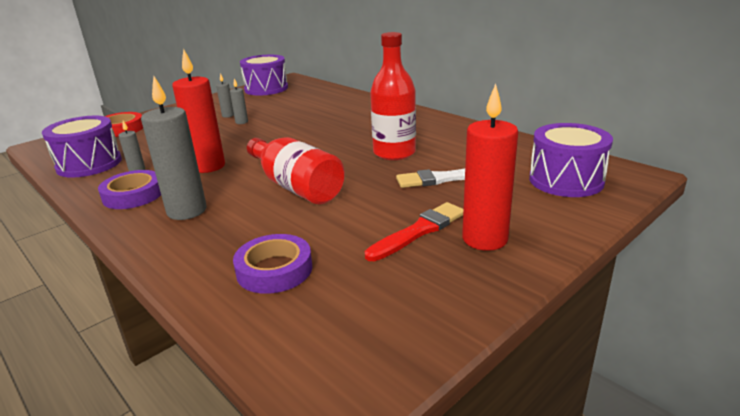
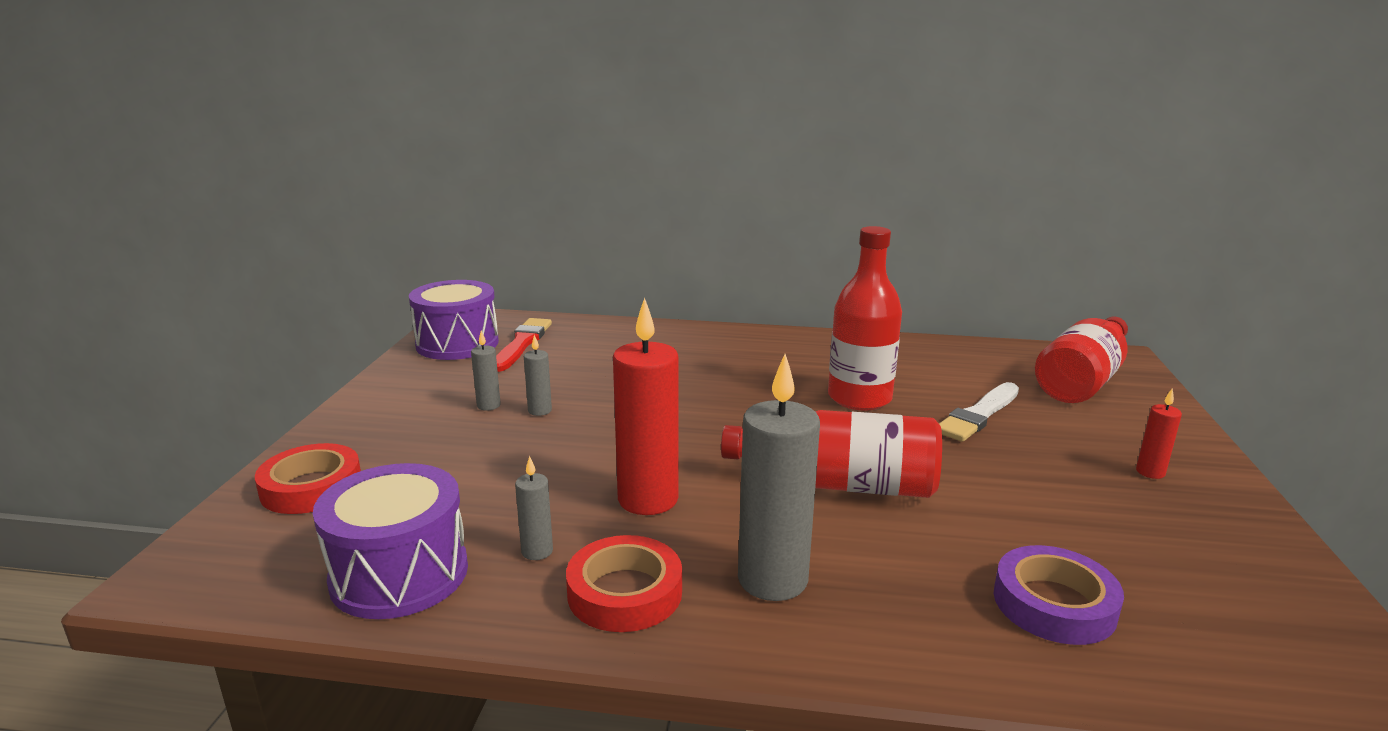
camera: 40 degrees left, 5 degrees down
(133, 195) = (625, 592): purple tape -> red tape
(419, 231) = (1083, 488): red brush -> red brush (522, 344)
(484, 239) = (1150, 472): red candle -> red candle, size x0.47
(566, 180) = (1082, 381): purple drum -> red bottle

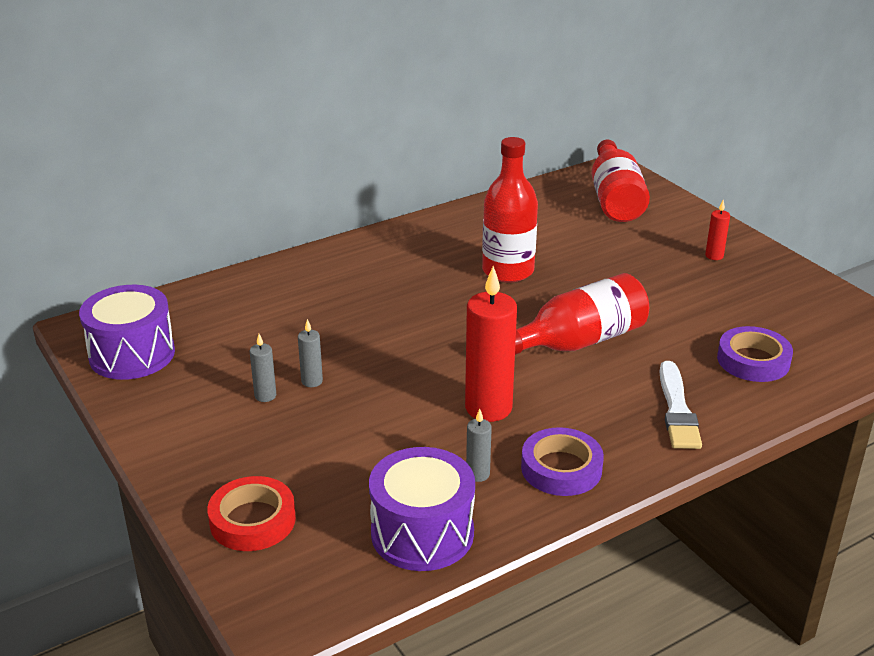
camera: 40 degrees left, 10 degrees up
(522, 344) = (191, 330): red brush -> none
(625, 592) = (561, 468): red tape -> purple tape
(772, 580) = (621, 419): grey candle -> none
(979, 415) = (590, 253): white brush -> white brush (677, 410)

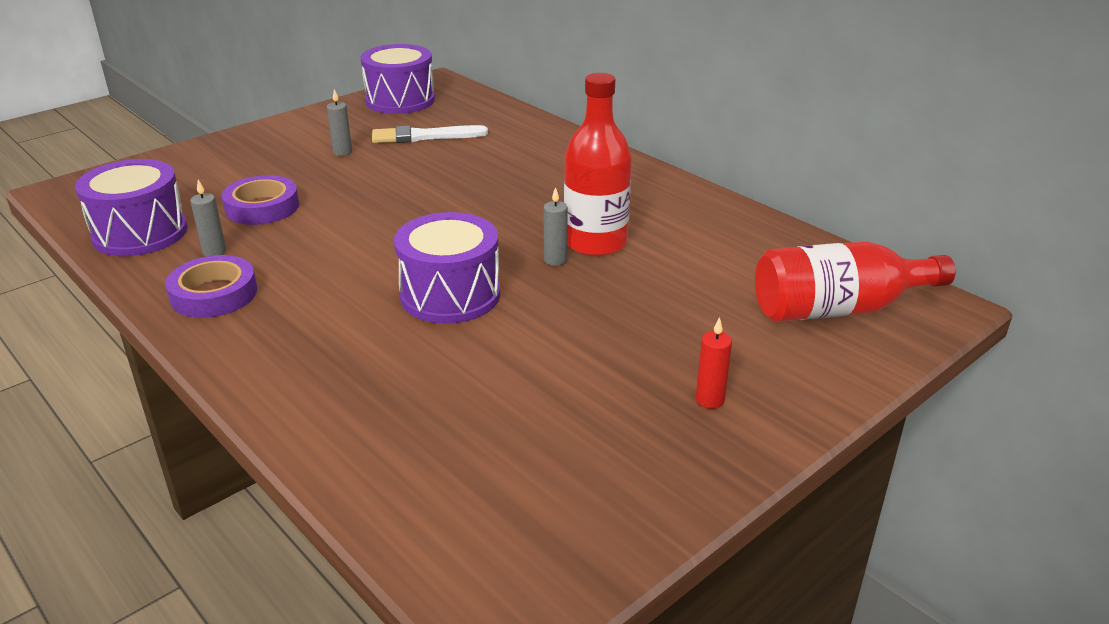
camera: 80 degrees right, 0 degrees up
(252, 520) = (179, 168): red tape -> none
(312, 381) = (364, 167): grey candle -> grey candle (555, 260)
(488, 408) = (319, 250): red candle -> none
(579, 341) = (450, 295): red bottle -> purple drum
(677, 410) = (310, 365): white brush -> white brush (424, 136)
(753, 360) = (422, 430): purple tape -> purple tape (262, 207)

